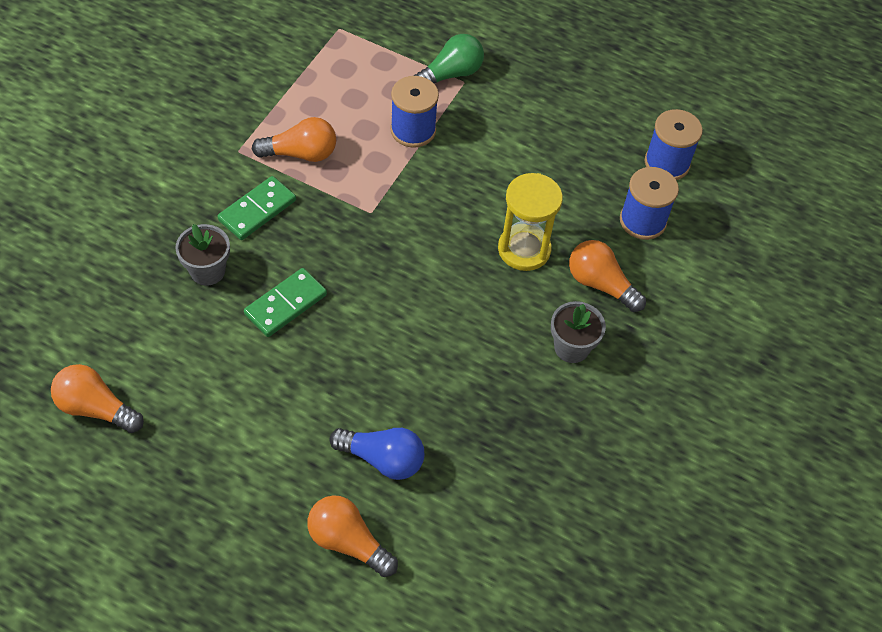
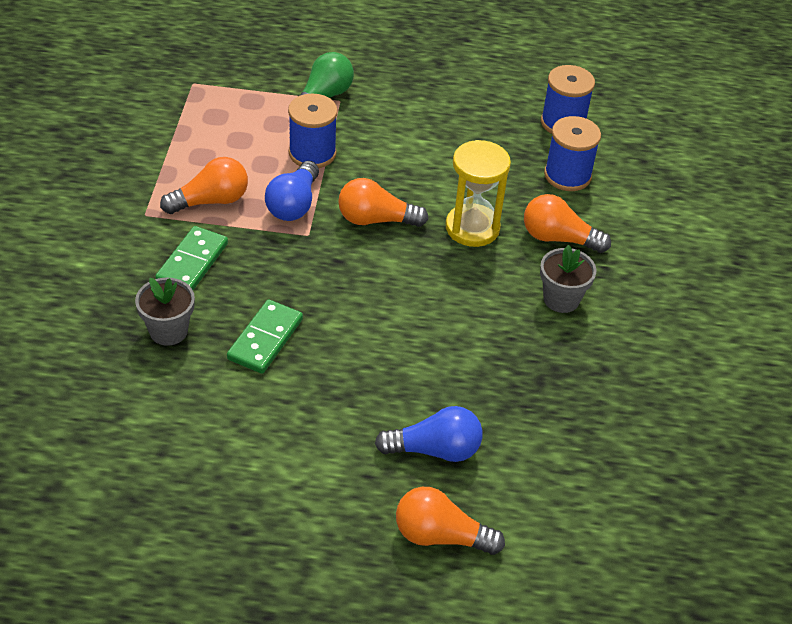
camera: 20 degrees left, 10 degrees down
(96, 408) = (113, 493): orange light bulb -> orange light bulb (376, 220)
(372, 178) = (294, 204): none -> blue light bulb

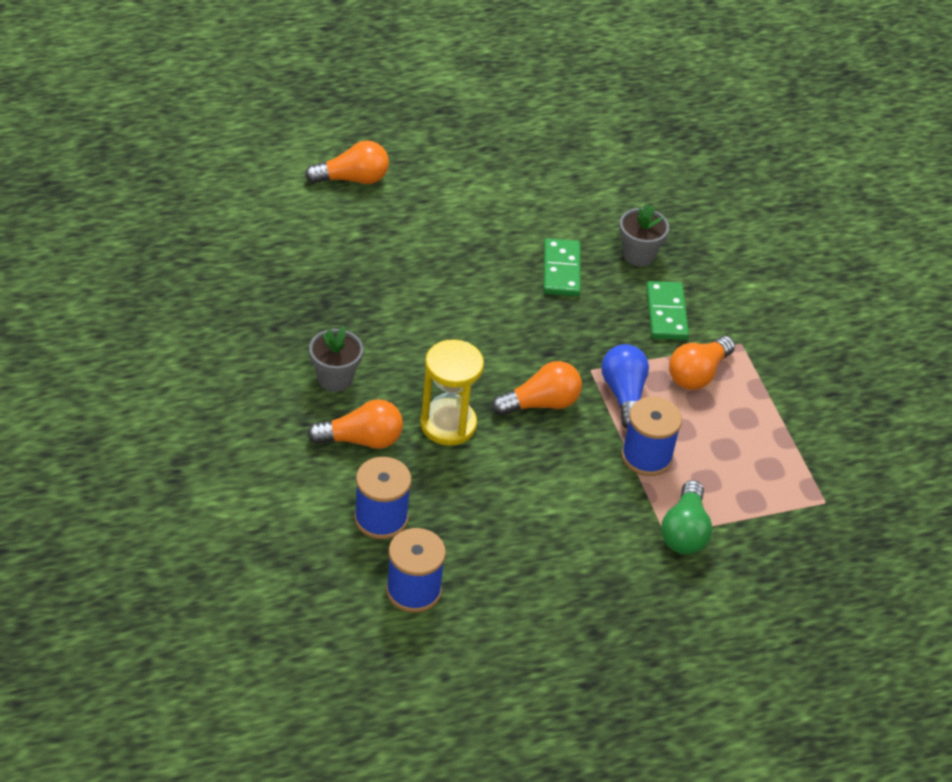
camera: 155 degrees right, 0 degrees up
(435, 450) = (384, 230): blue light bulb -> none

